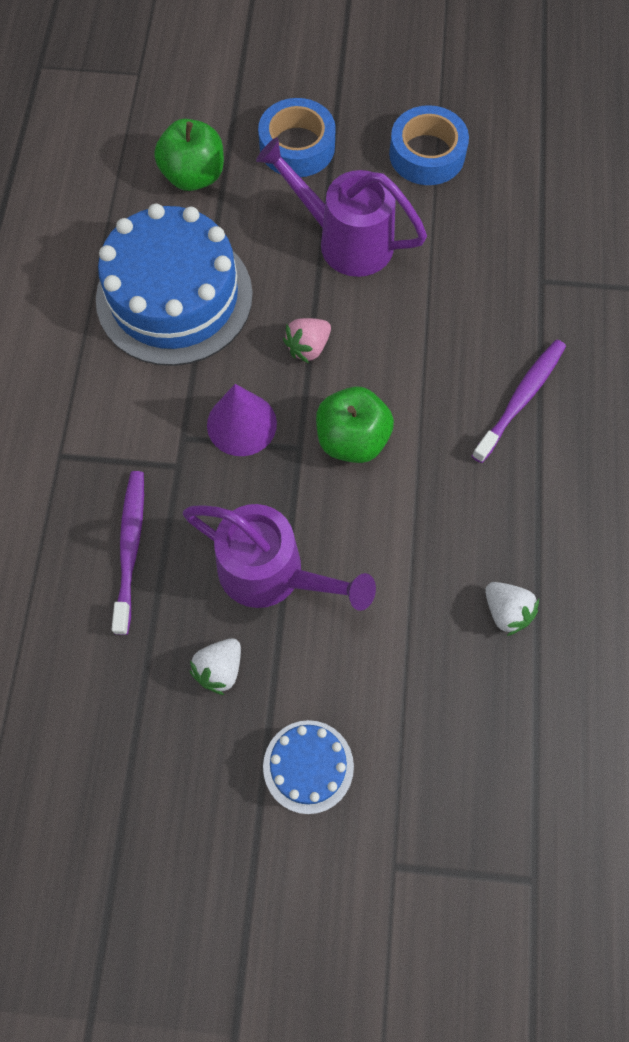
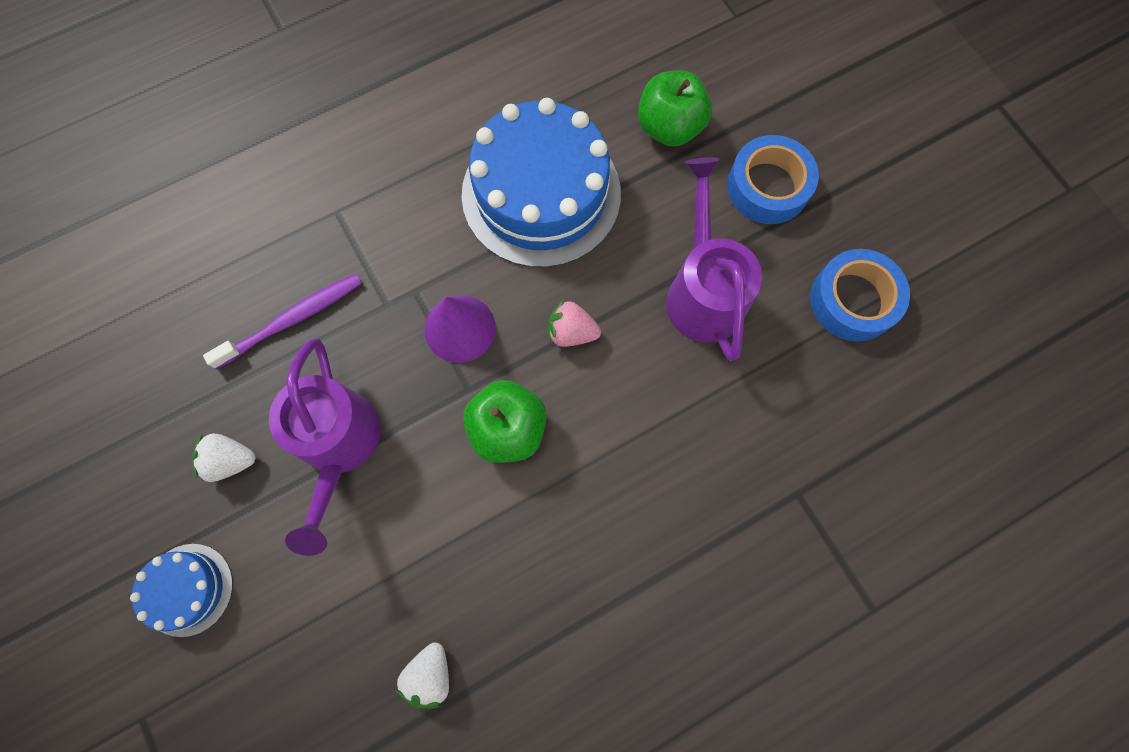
camera: 55 degrees right, 5 degrees up
(520, 399) = (653, 553): purple toothbrush -> none

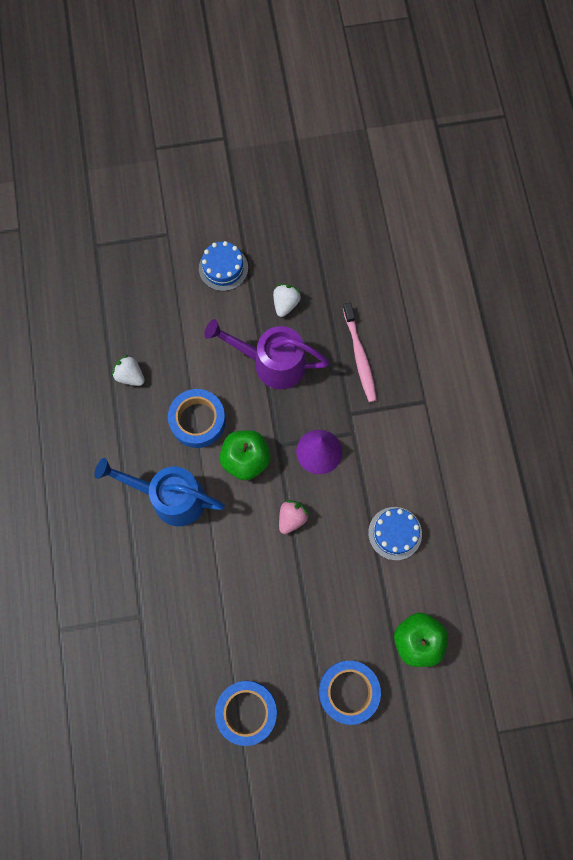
camera: 110 degrees right, 0 degrees up
(291, 320) = (359, 356): purple toothbrush -> pink toothbrush
(471, 526) = (198, 420): none -> blue tape
(541, 194) = (395, 533): blue cake -> blue cake, size x0.48
(607, 522) = (170, 497): none -> blue watering can
(703, 290) = (289, 613): purple watering can -> none

